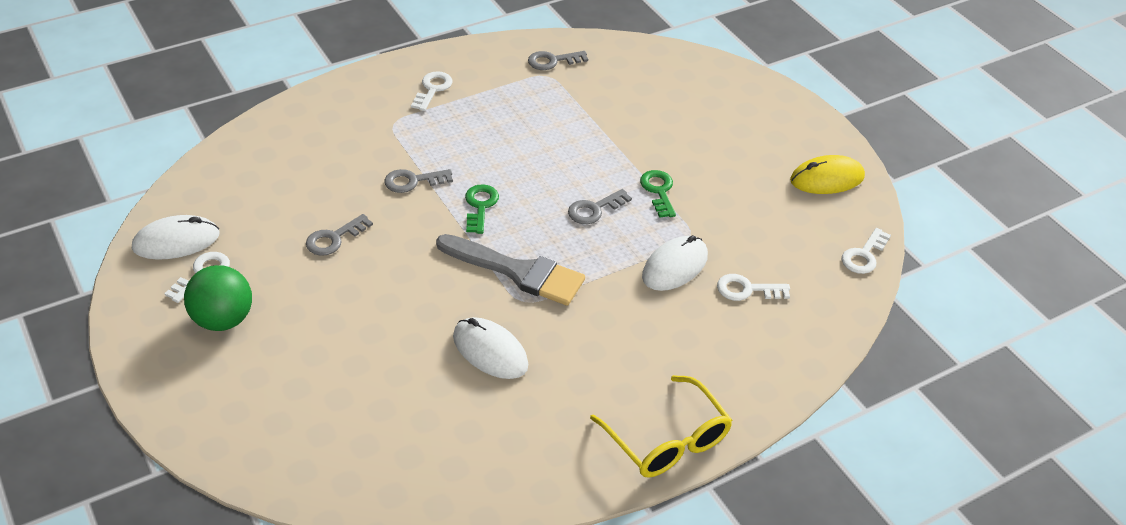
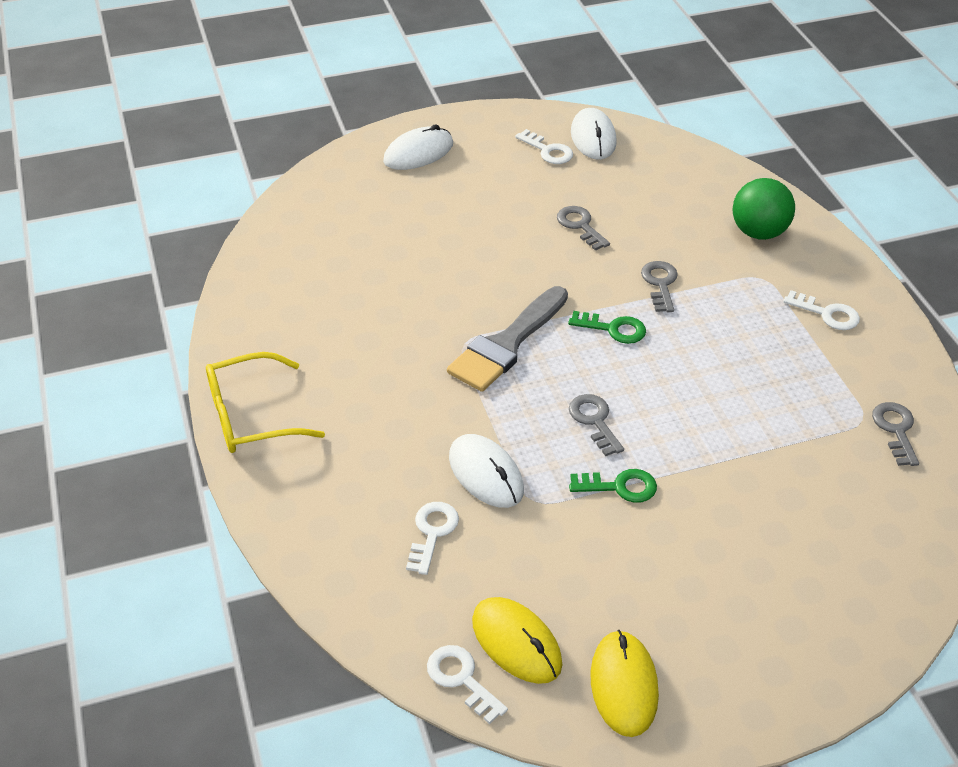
camera: 105 degrees right, 0 degrees up
(223, 319) = (490, 160): green ball -> green ball (759, 232)
(490, 351) = (404, 311): white mouse -> white mouse (418, 153)
(821, 232) = (516, 642): none -> yellow mouse

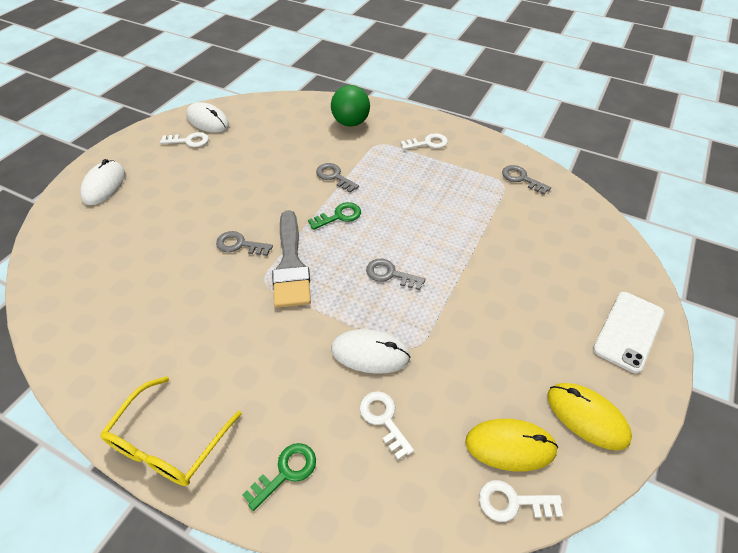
camera: 45 degrees left, 5 degrees up
(580, 226) = (255, 171): grey key -> grey key (240, 245)
(620, 487) = (446, 302): green key -> green key (286, 472)
(787, 662) = (628, 331): none -> white phone

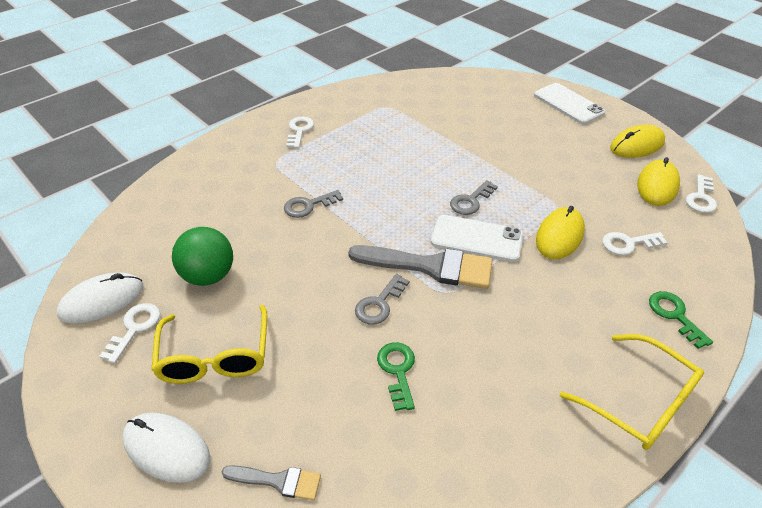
camera: 70 degrees left, 5 degrees down
(84, 237) = (278, 481): none -> grey brush
(173, 180) = (215, 356): none -> yellow glasses
(338, 289) = (477, 238): none -> white phone
(339, 216) = (374, 216): green key -> green key (397, 371)
(350, 123) = (221, 172): green ball -> green ball (208, 276)
(370, 353) = (559, 235): white mouse -> yellow mouse
(521, 179) = (386, 96): grey key -> none

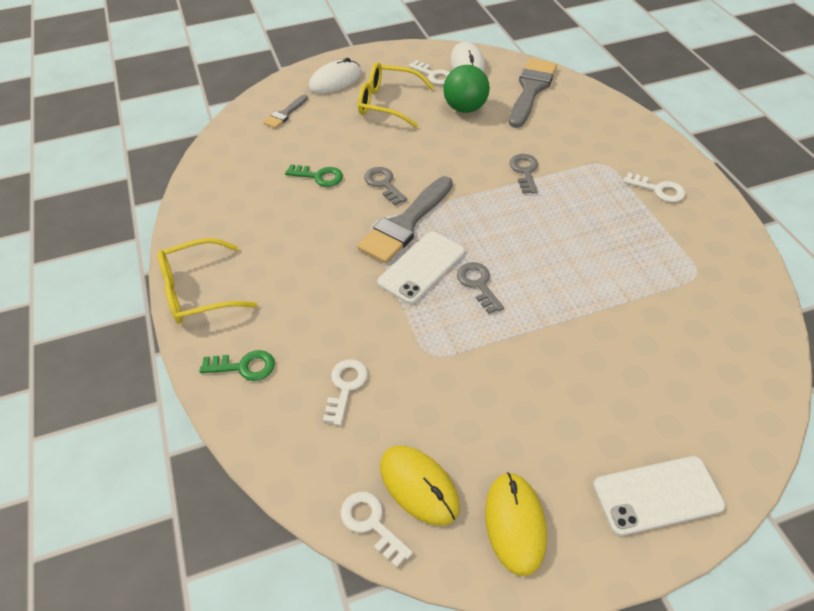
camera: 115 degrees right, 5 degrees up
(156, 230) = (531, 90): none -> grey brush
(559, 235) = (390, 333): yellow mouse -> none

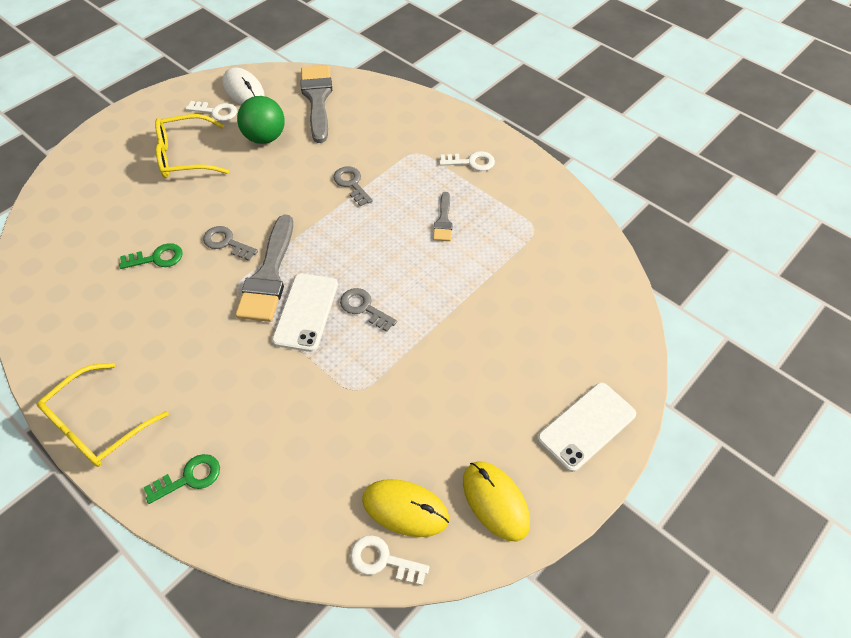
camera: 30 degrees left, 5 degrees up
(285, 114) = (82, 203): grey brush -> grey brush (443, 221)
(335, 80) = (116, 148): white mouse -> none
(345, 387) = (296, 453): white key -> none

